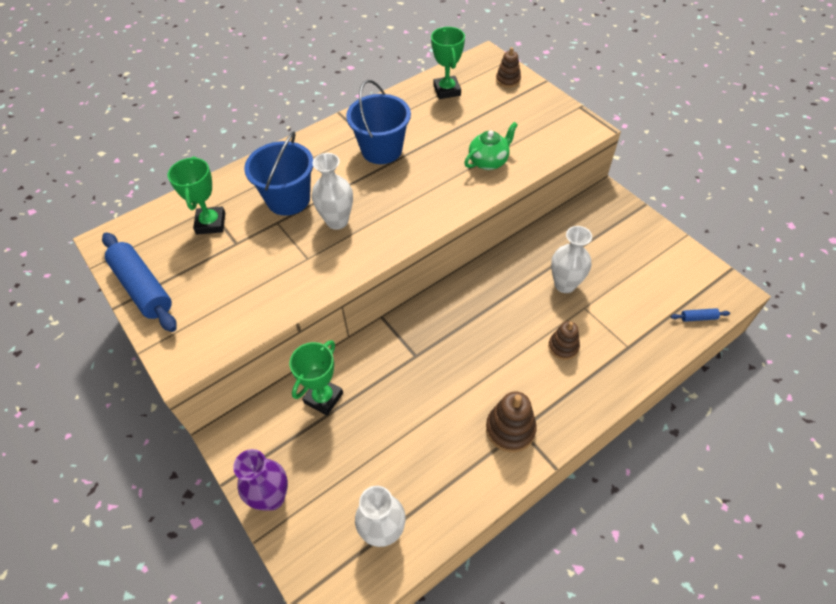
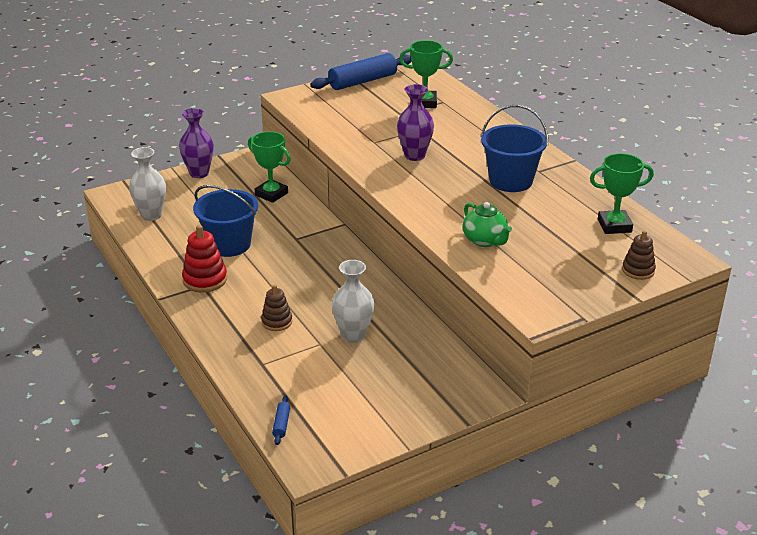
camera: 95 degrees right, 20 degrees down
(288, 199) = (447, 134): blue bucket -> blue bucket (229, 244)
(337, 221) = (414, 155): white vase -> purple vase
(510, 429) = (205, 280): brown stacking toy -> red stacking toy

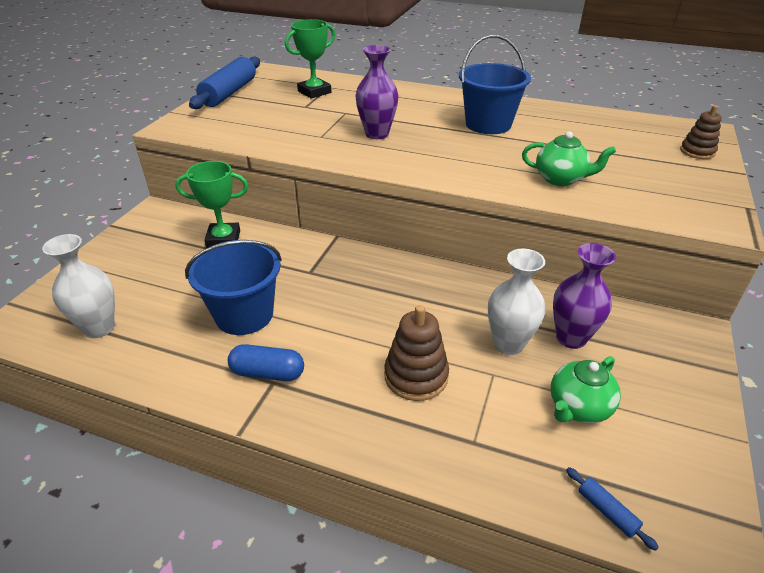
camera: 40 degrees left, 5 degrees up
(199, 173) = (109, 253): purple vase -> purple vase (571, 338)
(205, 280) = (267, 373): red stacking toy -> blue capsule
(277, 321) = (416, 376): brown stacking toy -> brown stacking toy, size x1.50
(340, 383) = (578, 408): none -> green teapot
(614, 226) = (618, 127): green trophy -> none

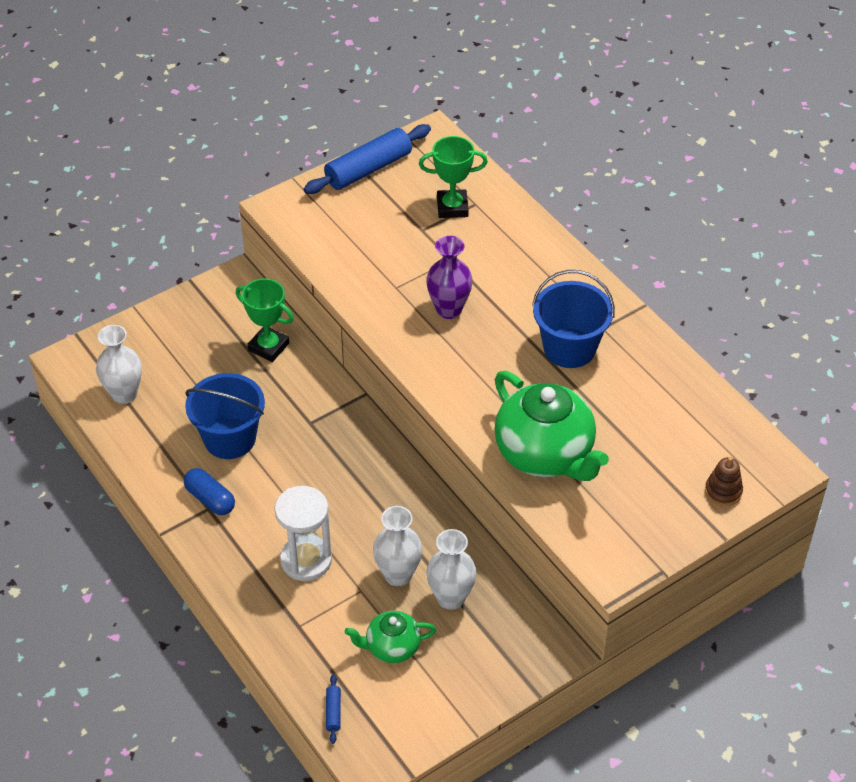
camera: 35 degrees right, 10 degrees up
(416, 376) = (306, 560): brown stacking toy -> white hourglass
(560, 179) = (545, 454): green teapot -> green teapot, size x1.89
(571, 338) = (450, 598): purple vase -> white vase

